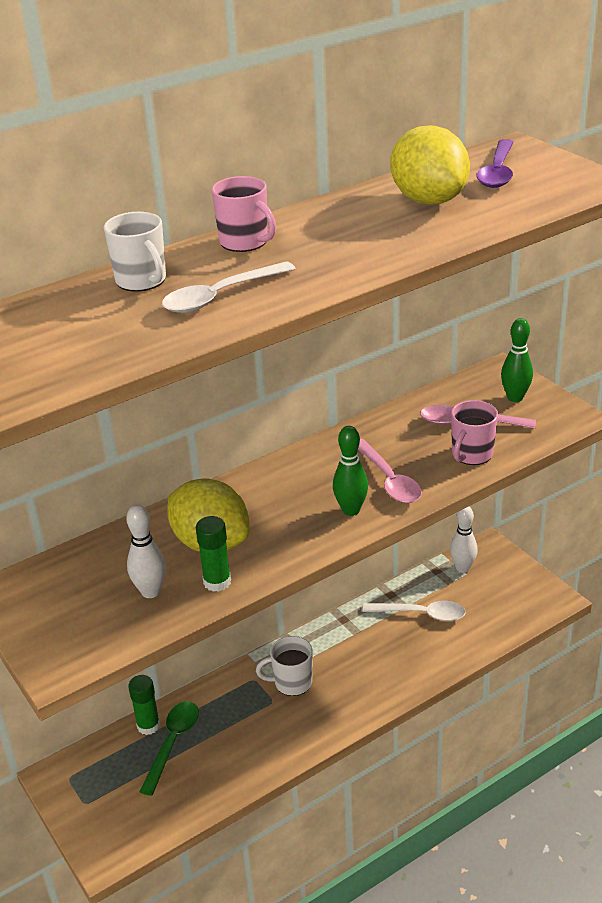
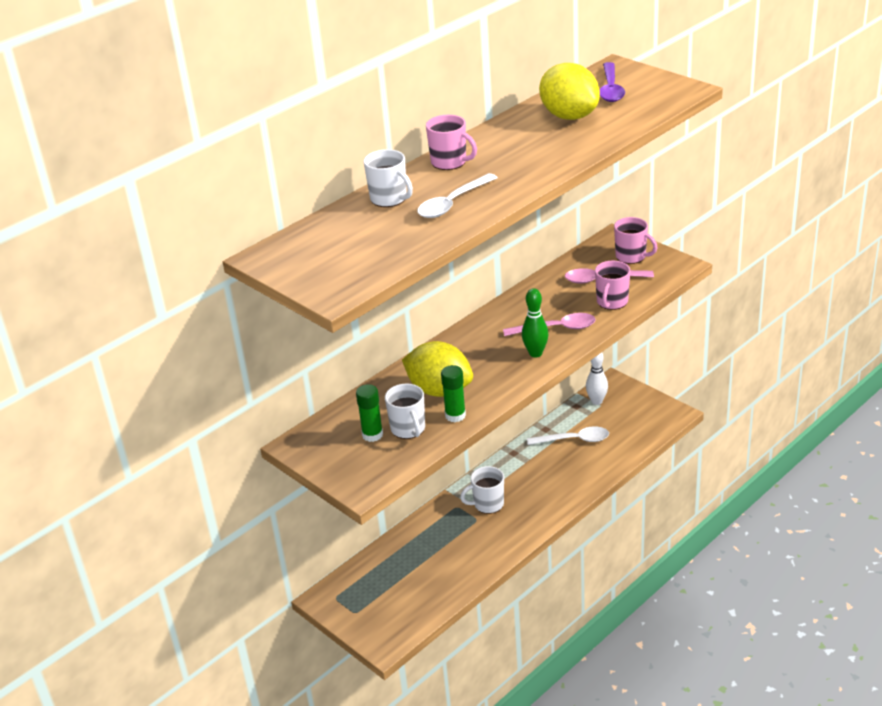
camera: 10 degrees left, 0 degrees up
(148, 725) = (384, 552): green glue stick -> green glue stick (372, 435)
(150, 592) = (408, 429): white bowling pin -> white mug
(173, 743) = (408, 560): green spoon -> none
(389, 480) = (556, 328): pink spoon -> pink spoon turned 60 degrees counterclockwise
(515, 398) = (631, 256): green bowling pin -> pink mug

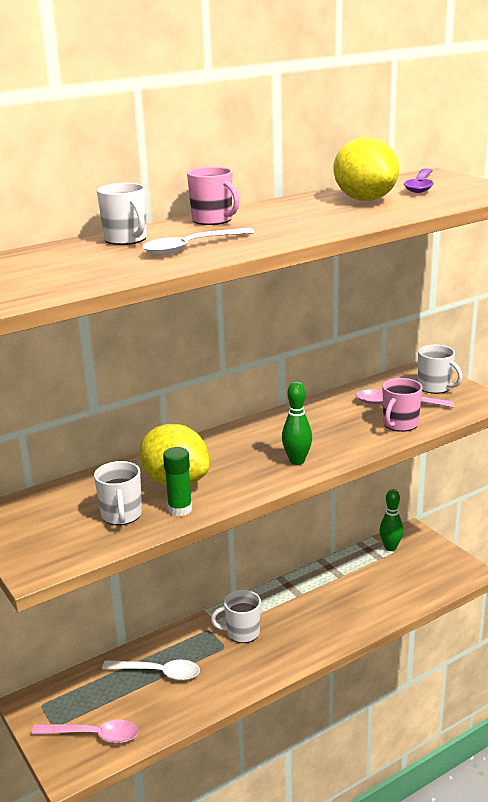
camera: 10 degrees right, 10 degrees down
(372, 435) = (80, 515): green glue stick -> none
(556, 328) = (329, 441): pink spoon -> pink spoon (94, 735)
(574, 440) = (355, 581): white spoon -> white spoon (159, 673)
(596, 401) = (390, 547): white bowling pin -> green bowling pin
(631, 256) = (435, 387): pink mug -> white mug

